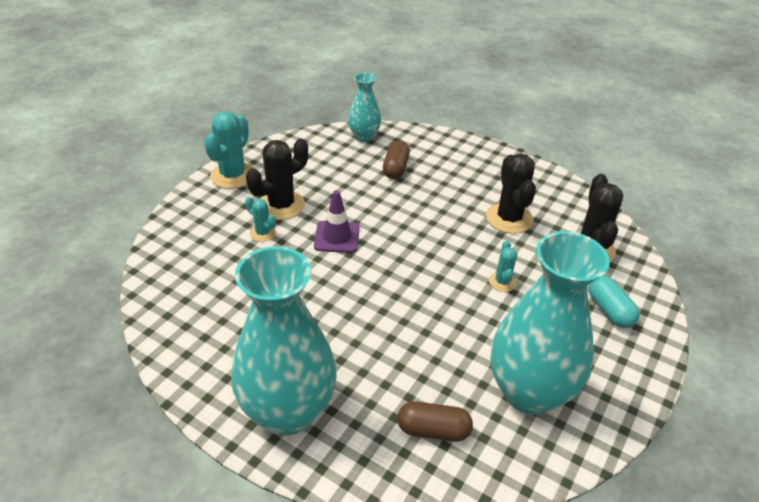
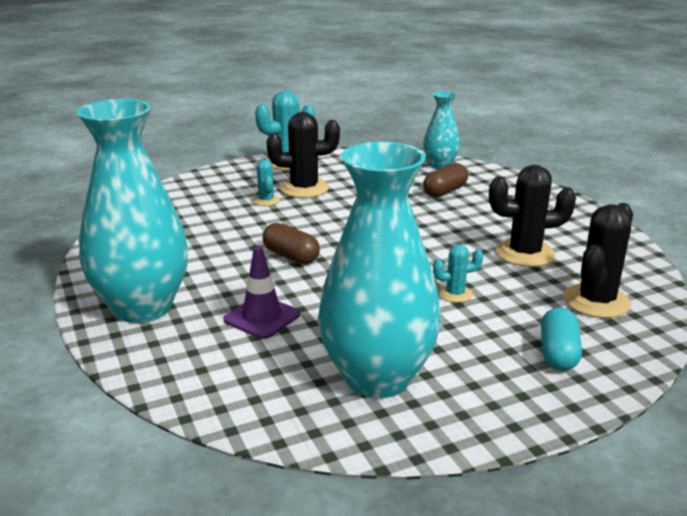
camera: 35 degrees right, 15 degrees down
(337, 237) = (327, 219): purple traffic cone -> purple traffic cone (262, 317)
(433, 430) = (246, 366): brown capsule -> brown capsule (291, 256)
(502, 282) = (455, 294): turquoise cactus -> turquoise cactus turned 45 degrees clockwise
(509, 218) = (525, 253): black cactus -> black cactus turned 60 degrees clockwise

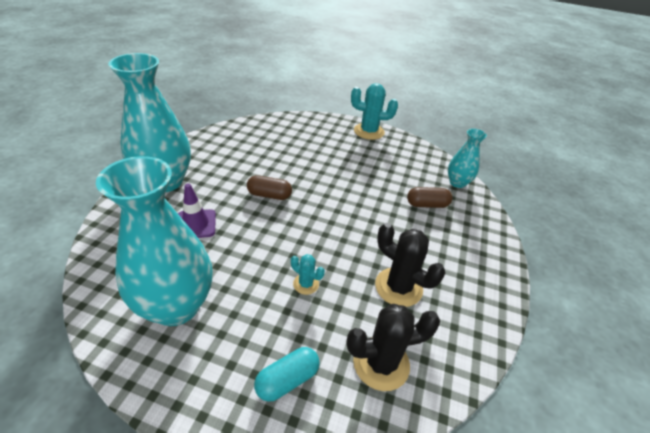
camera: 40 degrees right, 15 degrees up
(266, 200) = (317, 151): turquoise cactus -> none
(291, 256) = (269, 195): brown capsule -> brown capsule turned 75 degrees counterclockwise
(304, 188) = (348, 154): black cactus -> none

